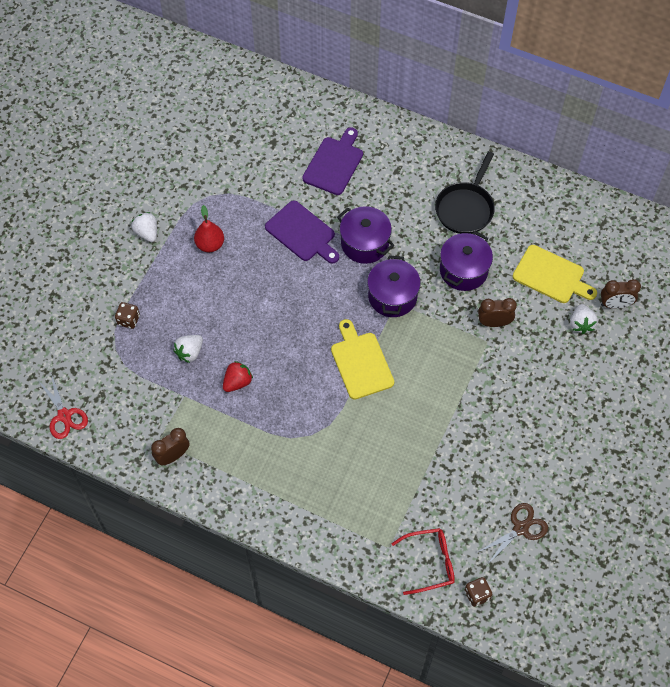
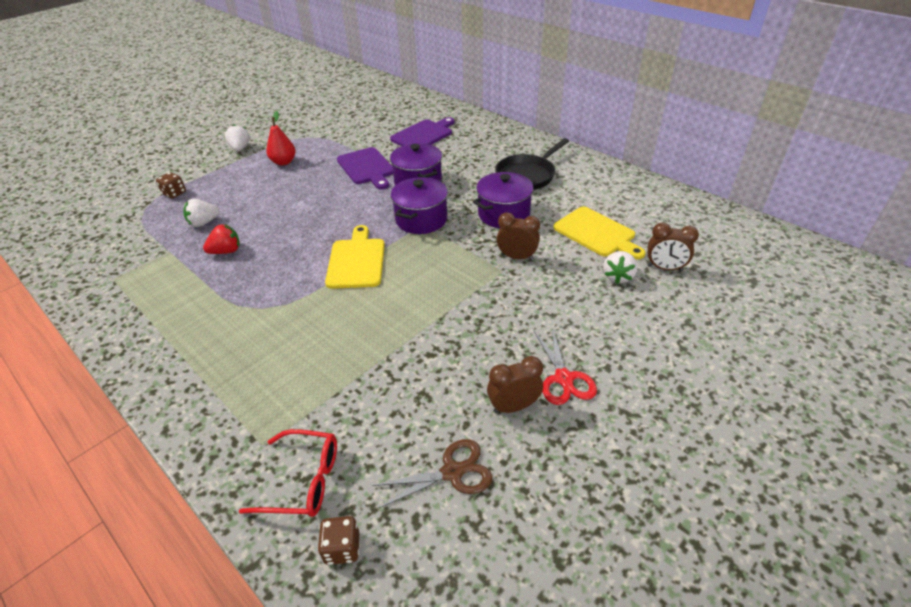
camera: 20 degrees right, 20 degrees down
(64, 416) = (54, 243): red scissors -> red scissors (564, 378)
(173, 456) = (113, 294): brown clock -> brown clock (513, 406)

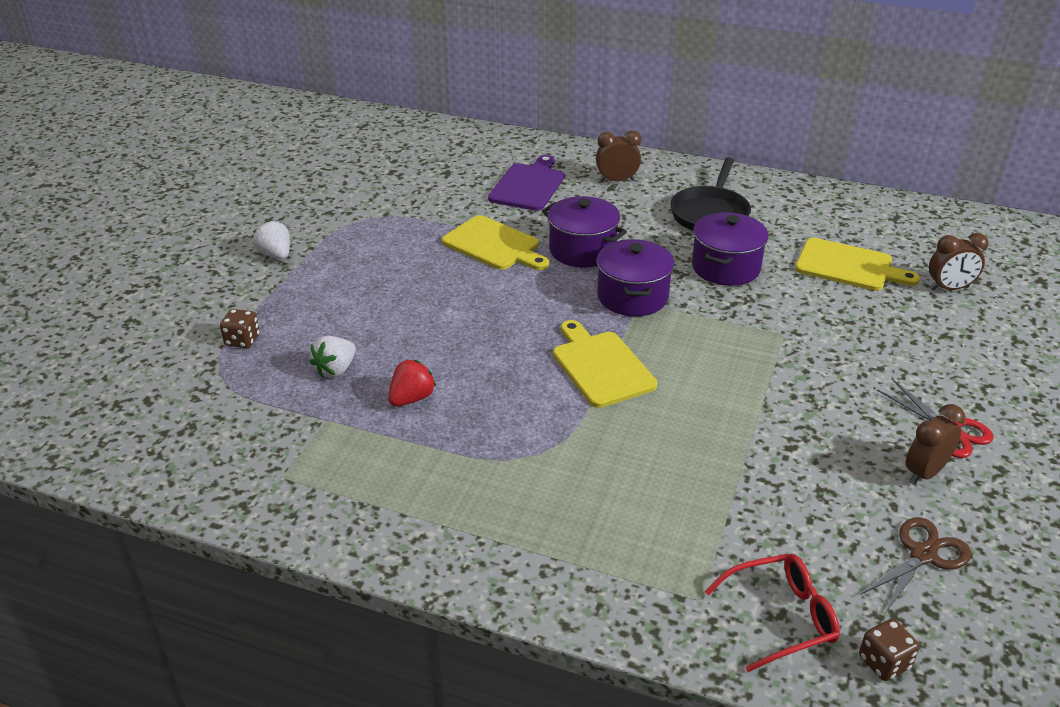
camera: 25 degrees left, 5 degrees down
(284, 162) = (365, 261): red pear -> none
(366, 167) = (494, 245): purple cutting board -> yellow cutting board
(517, 257) = (786, 314): brown clock -> brown clock (617, 180)
(618, 276) = (910, 309): white strawberry -> none

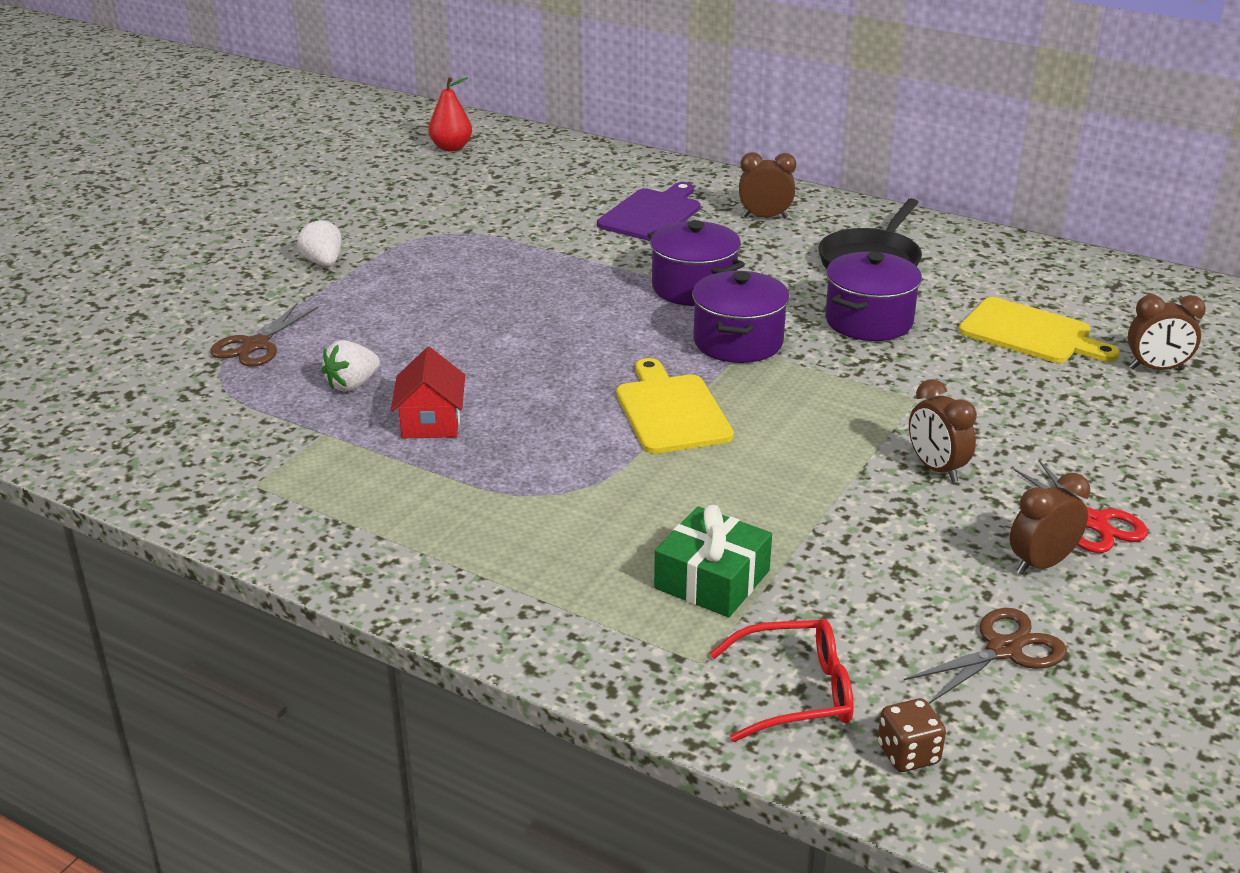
camera: 10 degrees right, 5 degrees down
(242, 340) = (255, 345): brown dice -> brown scissors
(348, 137) = (451, 148): none -> red pear
(412, 398) = (431, 422): red strawberry -> red house
(494, 245) = (586, 273): yellow cutting board -> none
(682, 520) = (712, 579): none -> green gift
(819, 396) = (936, 468): none -> brown clock

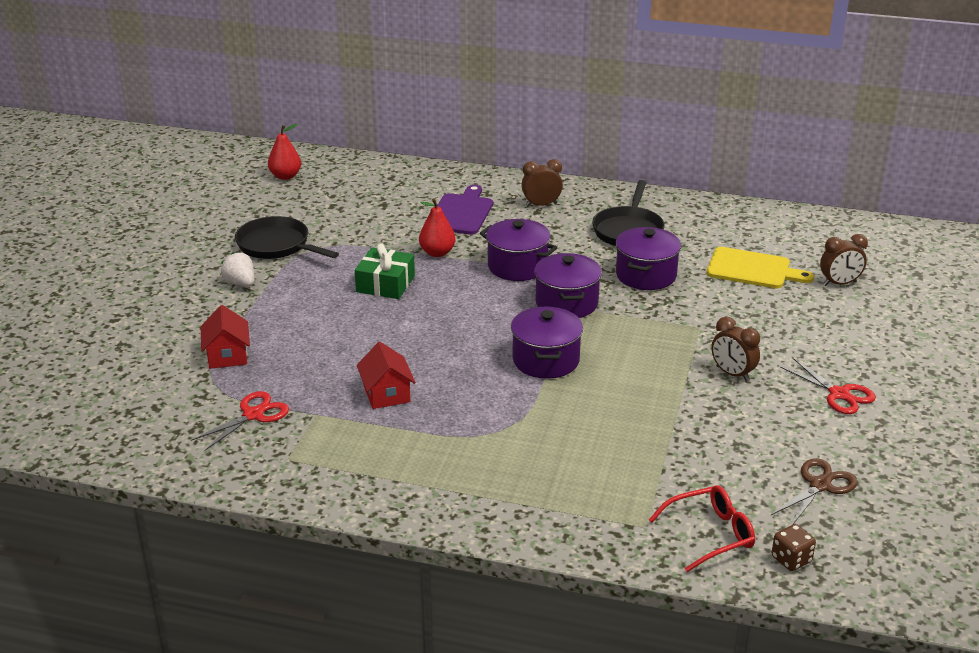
camera: 15 degrees left, 0 degrees up
(244, 422) = (253, 415): none -> red scissors
(255, 345) = (227, 355): brown scissors -> red house
(352, 385) = (315, 375): white strawberry -> none
(394, 225) = (277, 245): none -> black pan
(594, 258) = (437, 253): none -> red pear
(671, 411) = (546, 360): yellow cutting board -> purple pot
(712, 579) = (626, 472): green gift -> green gift (385, 284)
(1041, 564) = (820, 427): brown clock -> none

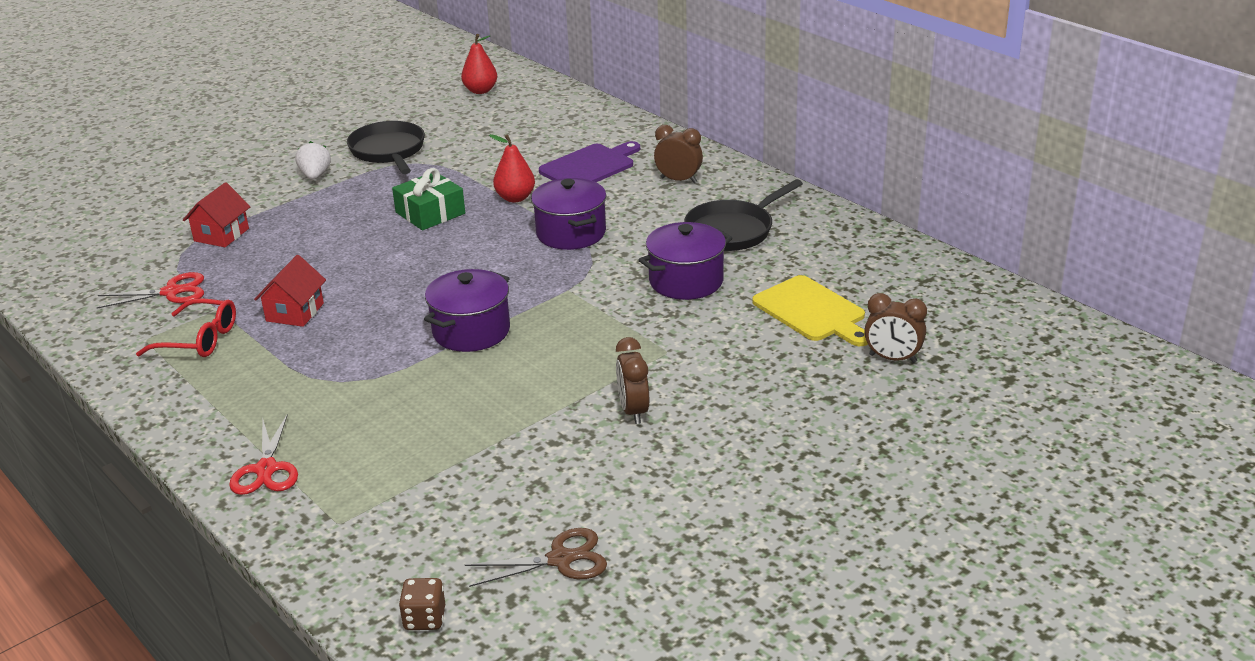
camera: 35 degrees right, 0 degrees up
(566, 303) = (567, 283): purple pot -> none
(710, 534) = (385, 558): red glasses -> red glasses (199, 340)
(839, 394) = (719, 475): red scissors -> red scissors (266, 469)

